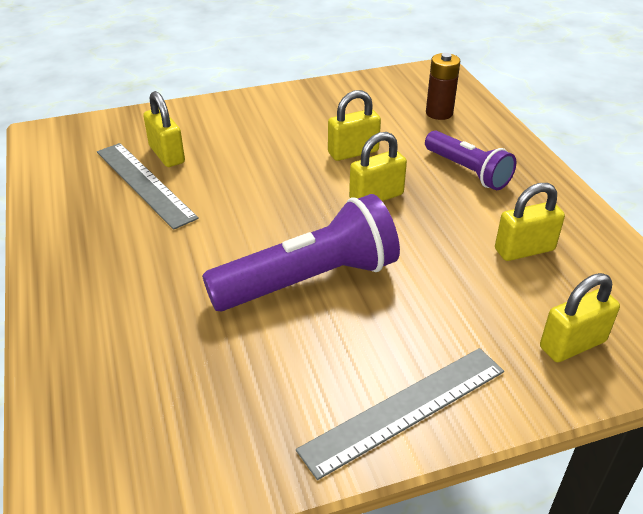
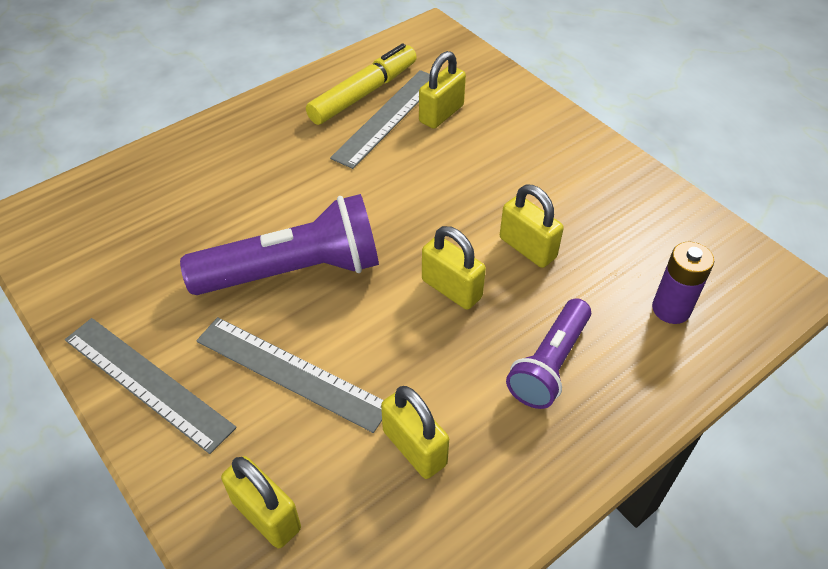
camera: 70 degrees right, 10 degrees up
(96, 190) = (364, 93): none -> yellow marker
(309, 280) = (294, 271): purple flashlight -> purple flashlight turned 60 degrees counterclockwise
(428, 303) = (291, 372): none -> grey ruler
(439, 113) = (671, 309): brown battery -> purple battery

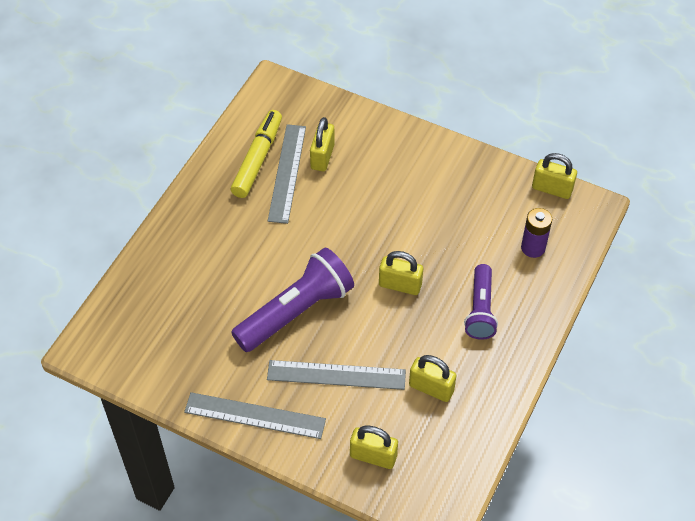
camera: 25 degrees left, 5 degrees up
(527, 248) = (431, 239): yellow padlock -> yellow padlock (552, 189)

